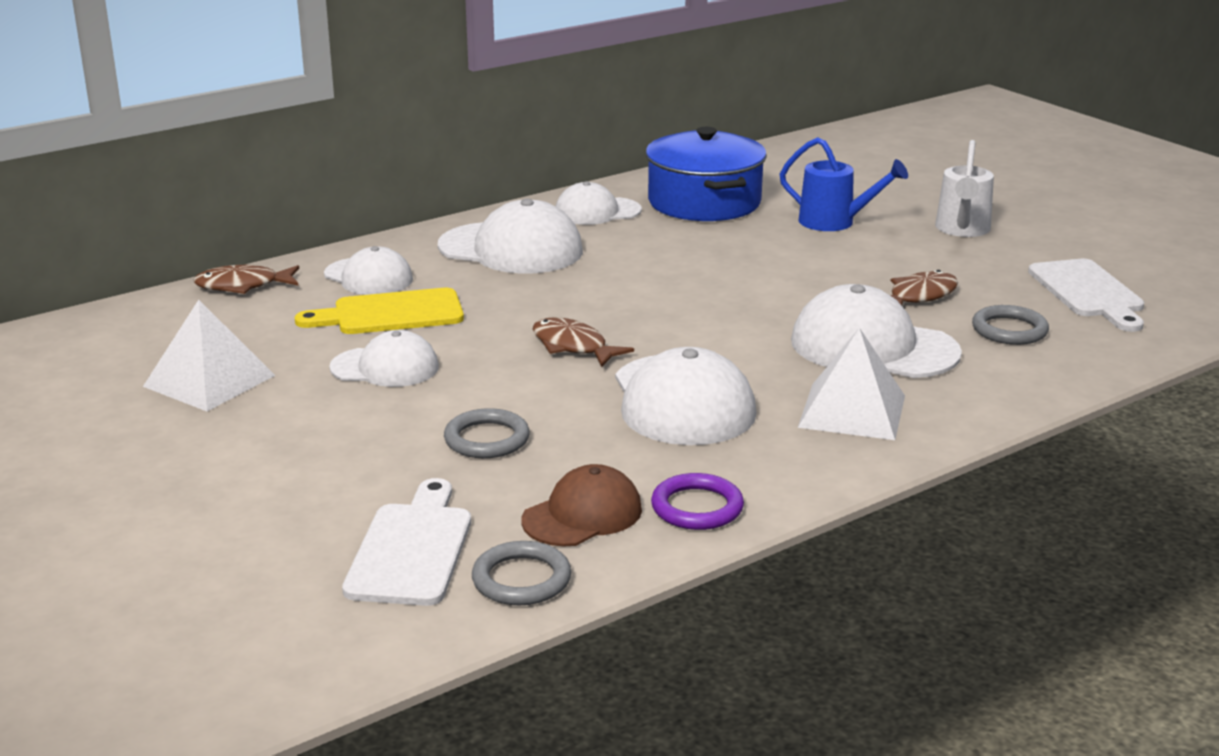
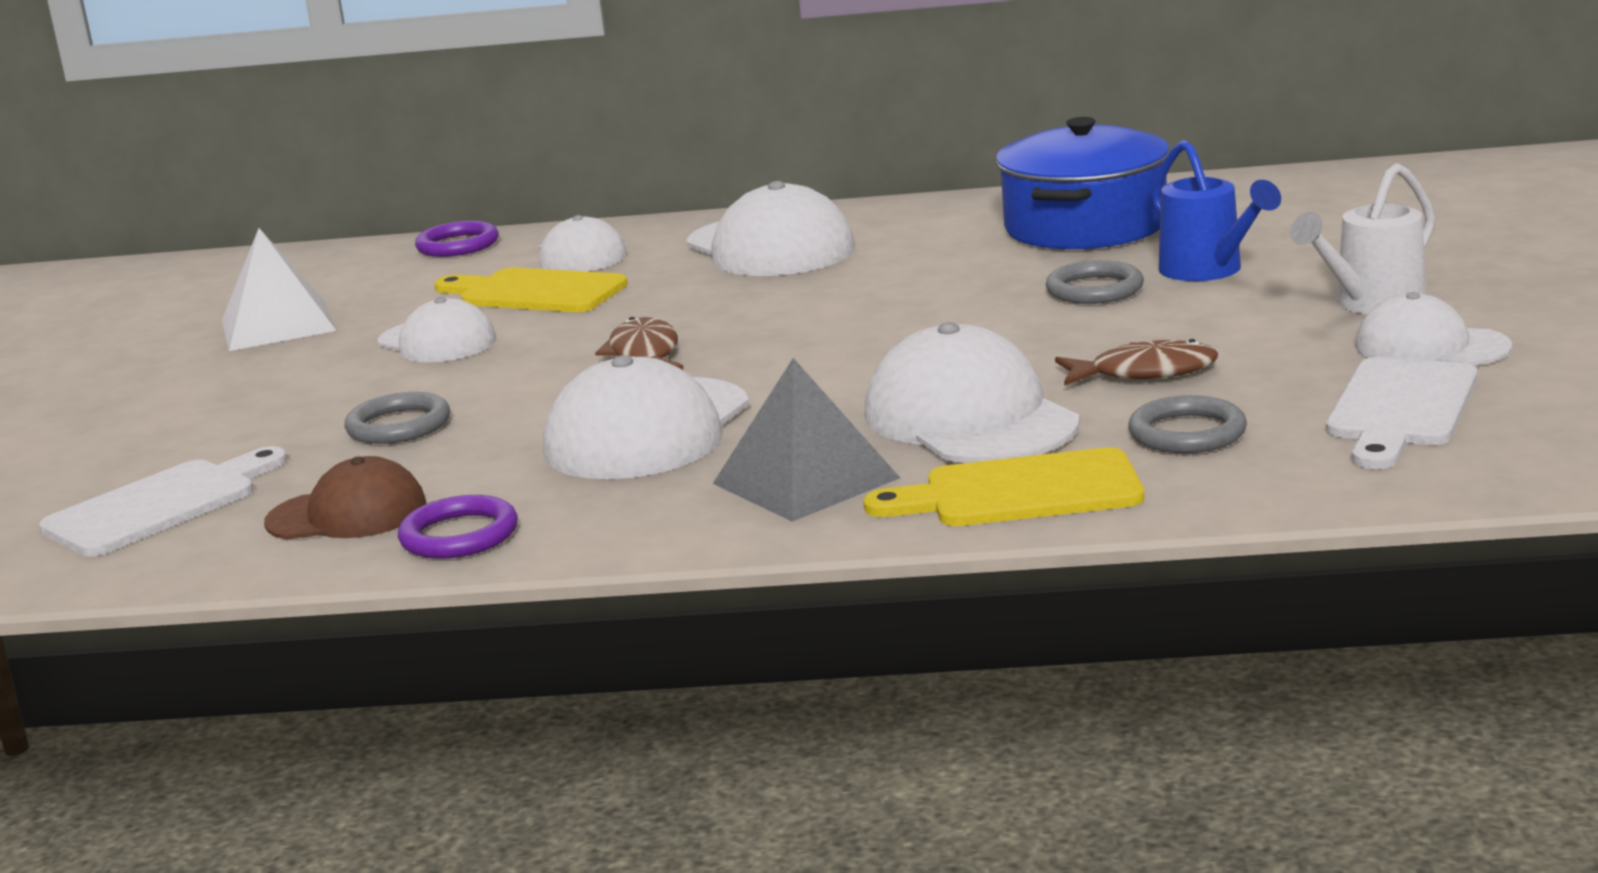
camera: 40 degrees right, 5 degrees down
(243, 286) = (458, 245): brown fish -> purple ring
(521, 579) = (191, 556): grey ring -> grey ring (1094, 289)
(597, 211) = (938, 221): white cap -> white cap (1431, 347)
(852, 411) = (805, 480): white pyramid -> grey pyramid
(988, 388) = (1020, 492): none -> yellow cutting board

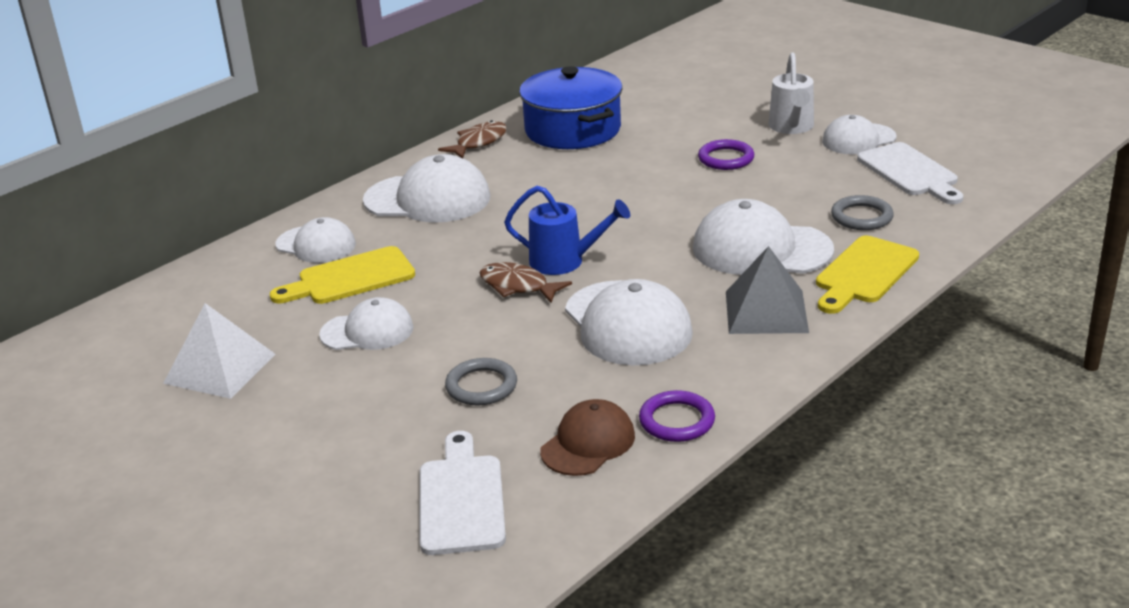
camera: 50 degrees left, 10 degrees up
(458, 245) = (208, 270): purple ring -> purple ring (726, 158)
(1094, 289) = (659, 162): grey ring -> none
(1144, 373) = (779, 196): brown fish -> brown fish (478, 142)
(1208, 271) = (687, 134): blue watering can -> blue watering can (565, 262)

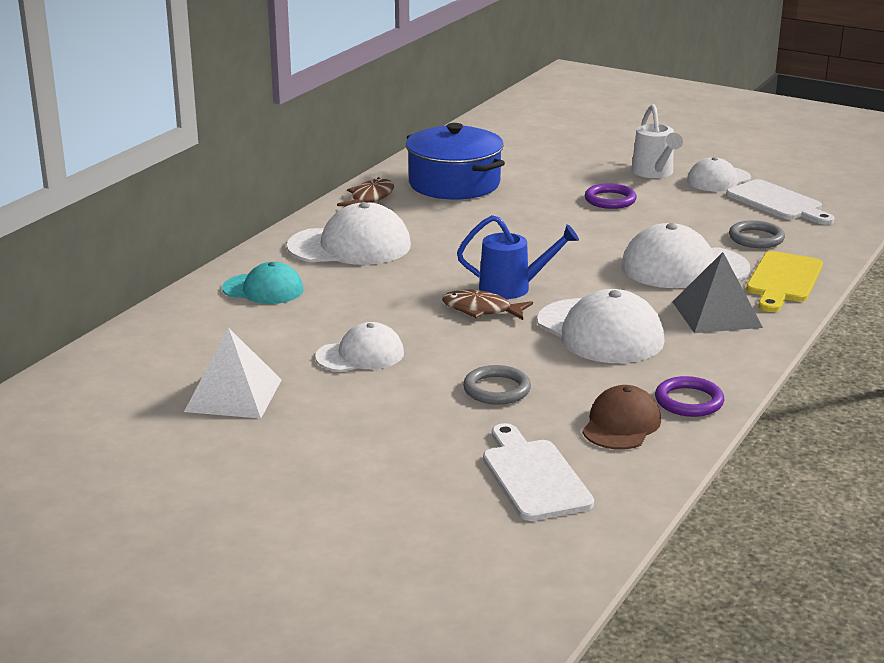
camera: 15 degrees left, 5 degrees down
(316, 245) = (263, 289): white cap -> turquoise cap
(350, 278) = (315, 314): yellow cutting board -> none

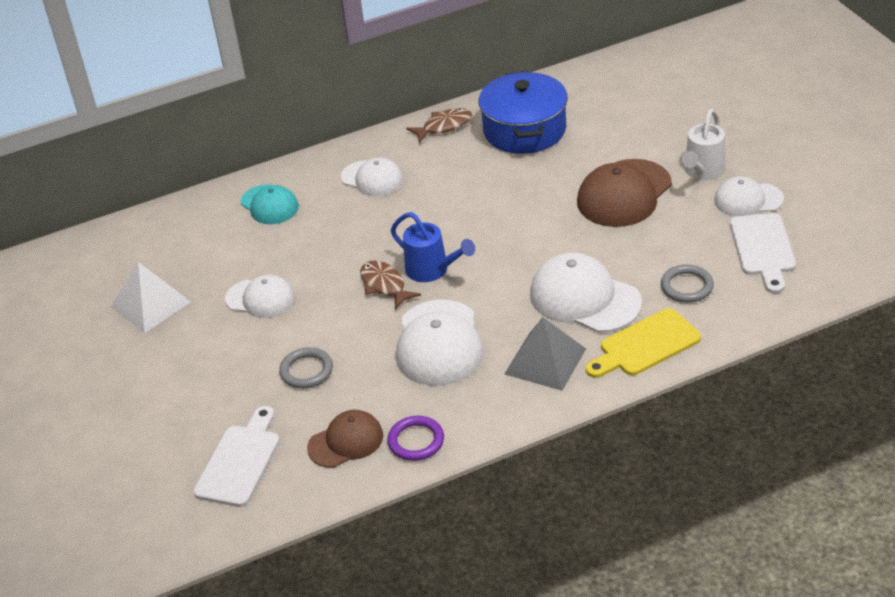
camera: 40 degrees right, 15 degrees up
(350, 246) = (372, 178): white cap -> white cap, size x0.62
(610, 200) = (624, 194): purple ring -> brown cap

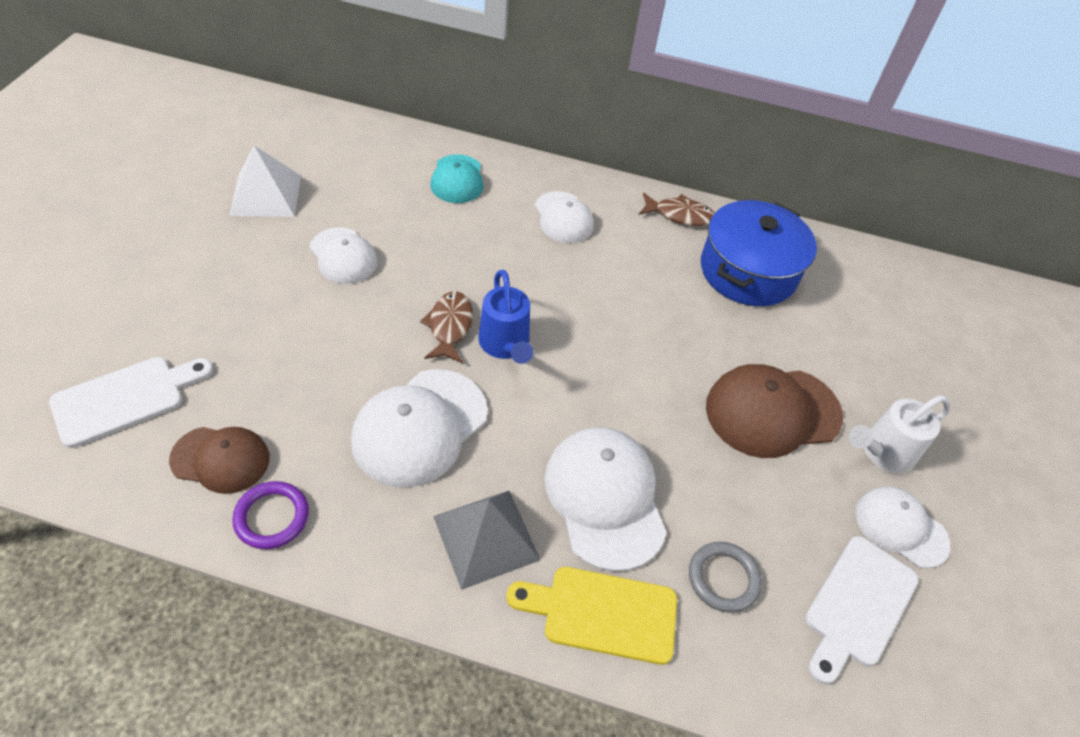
camera: 30 degrees right, 10 degrees up
(306, 371) = (287, 356): grey ring -> none

